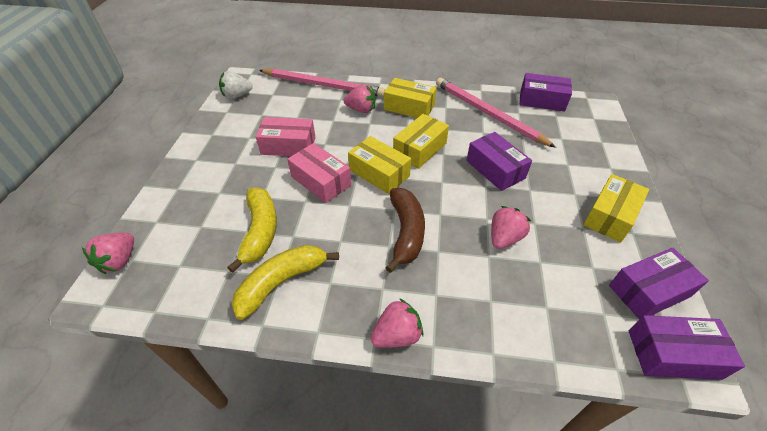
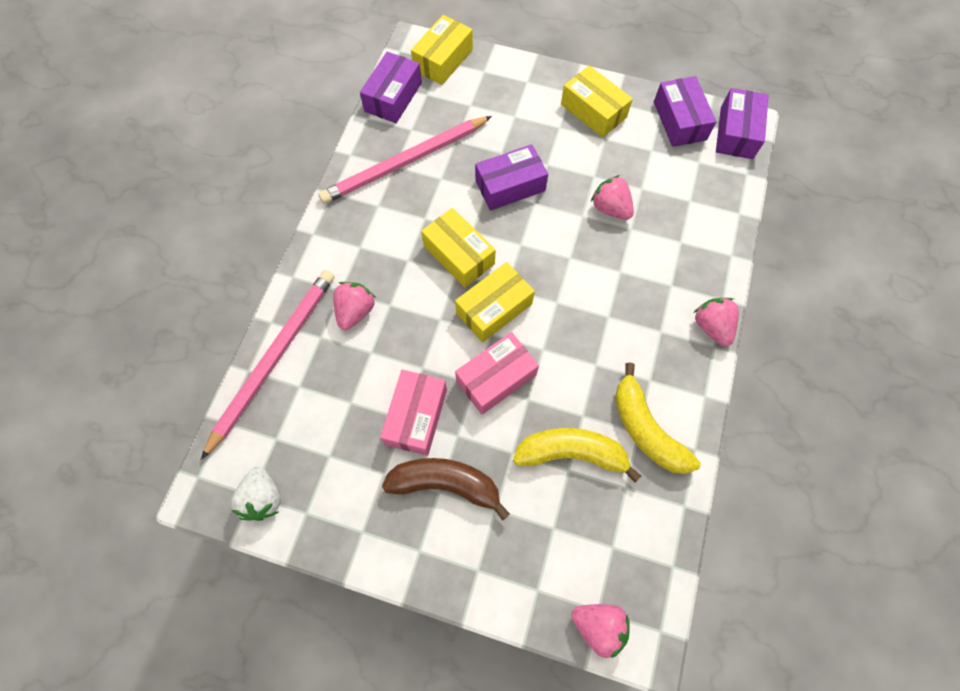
camera: 80 degrees left, 20 degrees up
(406, 232) = (592, 296): brown banana -> brown banana (446, 484)
(409, 107) = (366, 249): yellow box -> yellow box (443, 60)

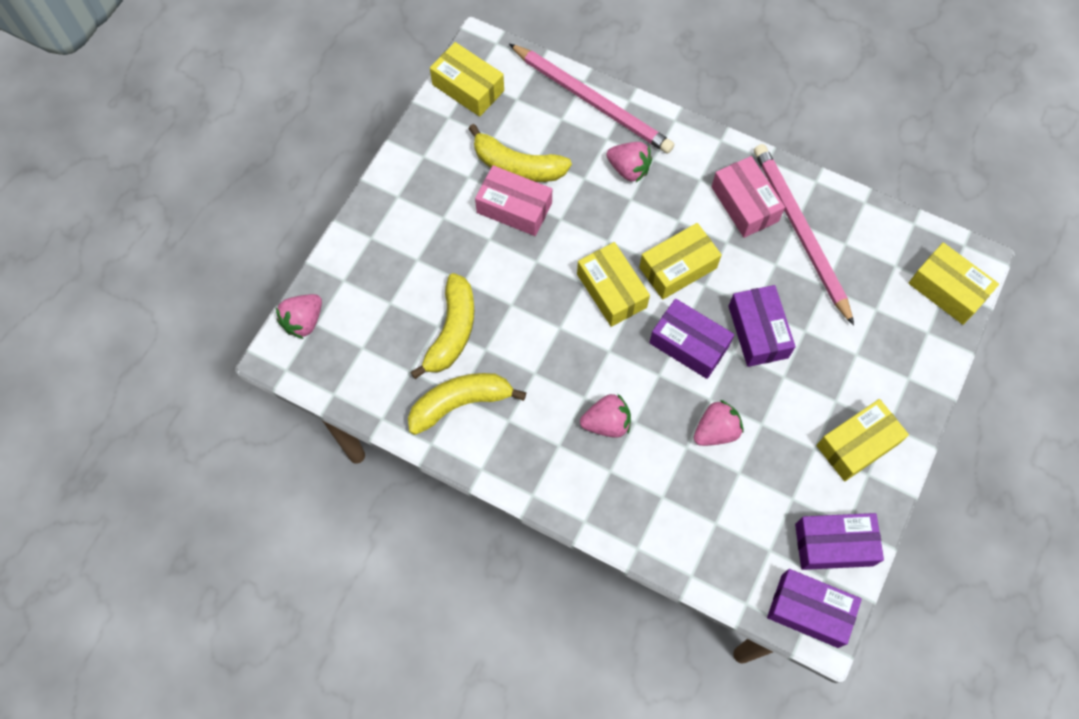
camera: 100 degrees right, 0 degrees up
(263, 498) = (468, 88): white strawberry -> yellow box
(363, 422) = (517, 166): none -> yellow banana
(393, 97) = (893, 230): purple box -> purple box (689, 344)
(446, 484) = (448, 223): brown banana -> none
(496, 378) = (538, 280): pink box -> pink box (744, 204)
(711, 327) = (554, 498): pink strawberry -> pink strawberry (606, 423)

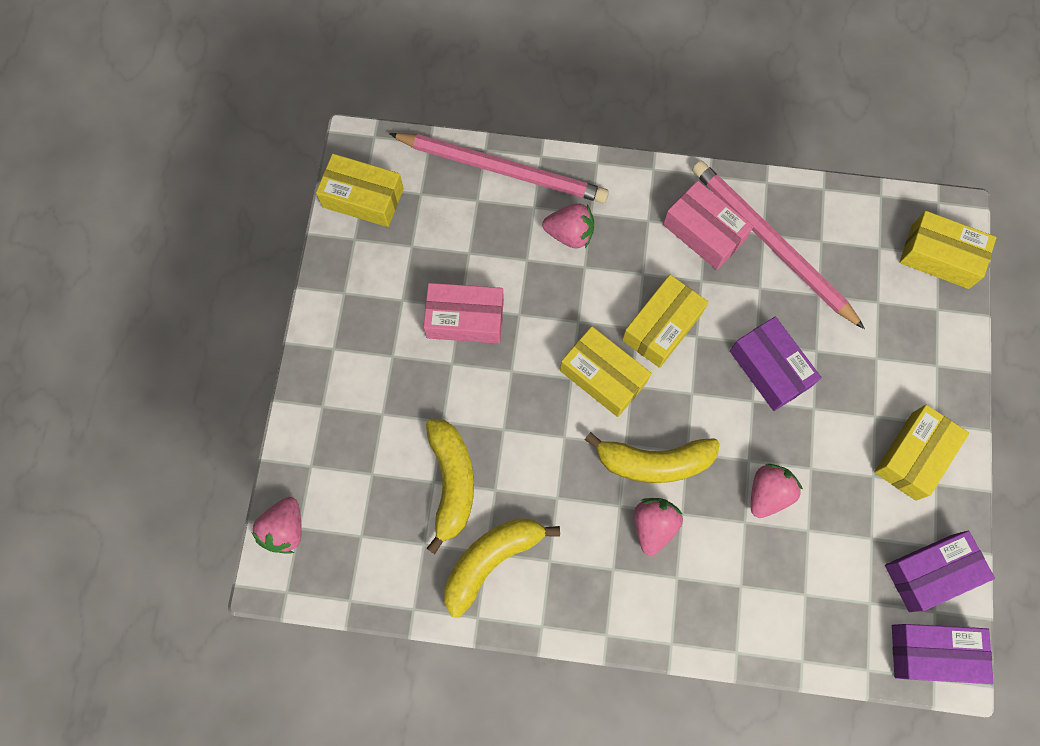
camera: 20 degrees left, 5 degrees up
(517, 166) = (450, 270): yellow banana -> yellow banana (654, 462)
(606, 423) = (653, 526): pink strawberry -> pink strawberry turned 45 degrees counterclockwise
(689, 344) = (705, 408): purple box -> none

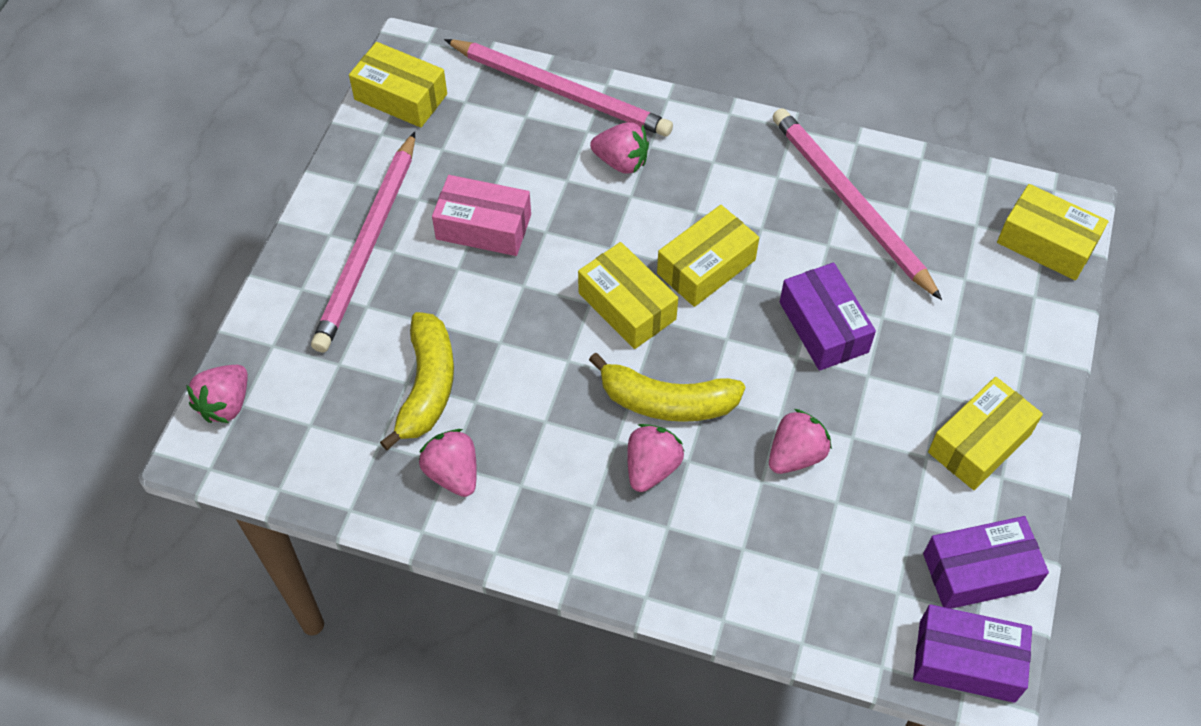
camera: 10 degrees right, 15 degrees down
(369, 354) = (368, 245): none -> pink pencil
(491, 560) = (453, 473): yellow banana -> pink strawberry
(704, 232) = (774, 181): pink box -> none

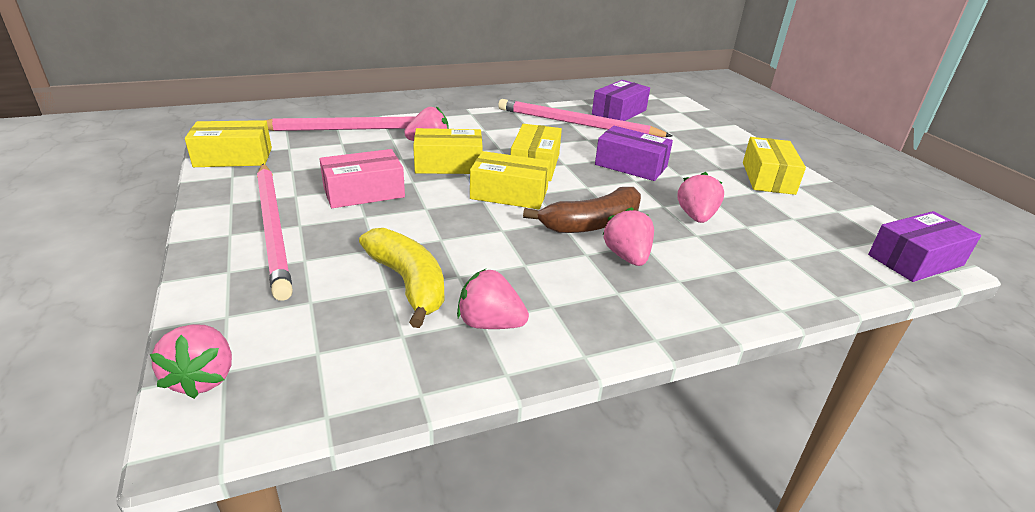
camera: 40 degrees left, 25 degrees down
(666, 402) = (591, 224): yellow banana -> brown banana
(979, 571) = (853, 222): purple box -> purple box (619, 112)
(1046, 243) = (682, 112): yellow box -> yellow box (448, 164)

